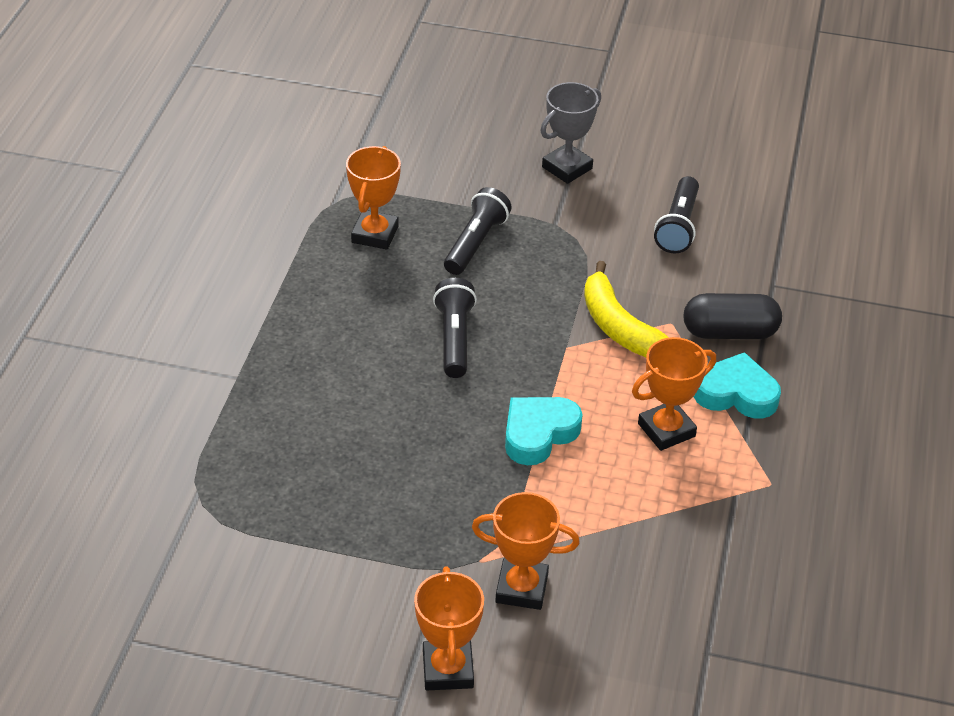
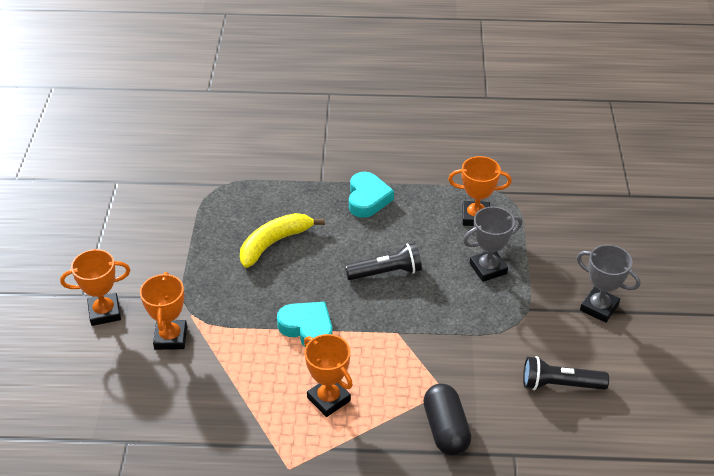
camera: 80 degrees right, 0 degrees up
(475, 243) = (488, 268): black flashlight -> grey trophy
(619, 327) = (428, 360): yellow banana -> yellow banana (274, 243)
(736, 393) = (378, 439): turquoise heart -> turquoise heart (367, 199)

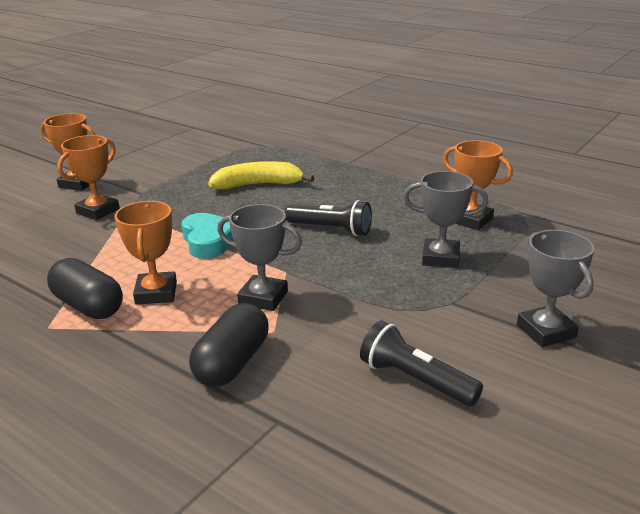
camera: 35 degrees right, 15 degrees down
(294, 436) = (88, 306): none -> black capsule
(367, 199) = (376, 182): turquoise heart -> none
(408, 365) = (263, 298): none -> grey trophy

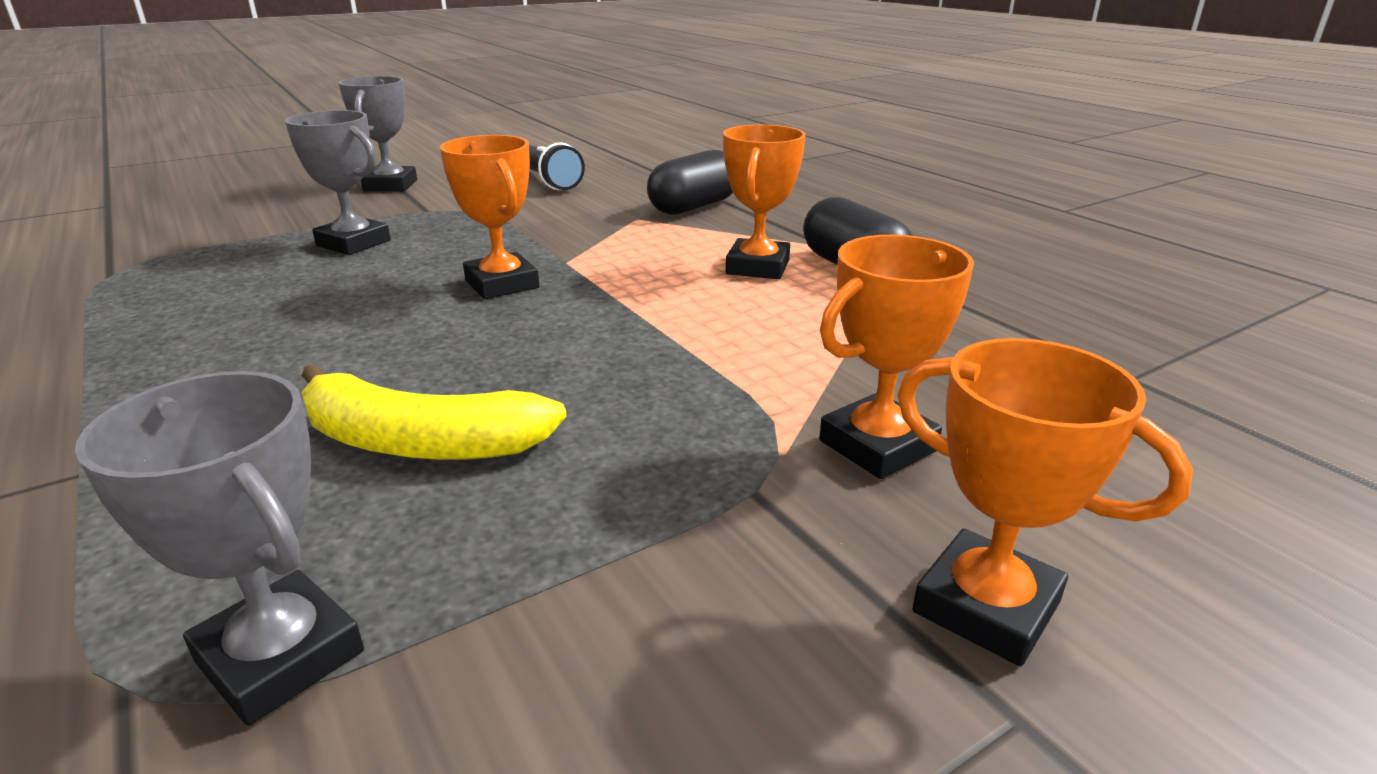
camera: 160 degrees left, 0 degrees up
(209, 241) = (644, 321): turquoise heart -> none
(263, 298) = (622, 242): grey trophy -> grey trophy (280, 656)
(331, 229) = (426, 302): black flashlight -> none
(471, 220) = (204, 276): orange trophy -> orange trophy (502, 284)

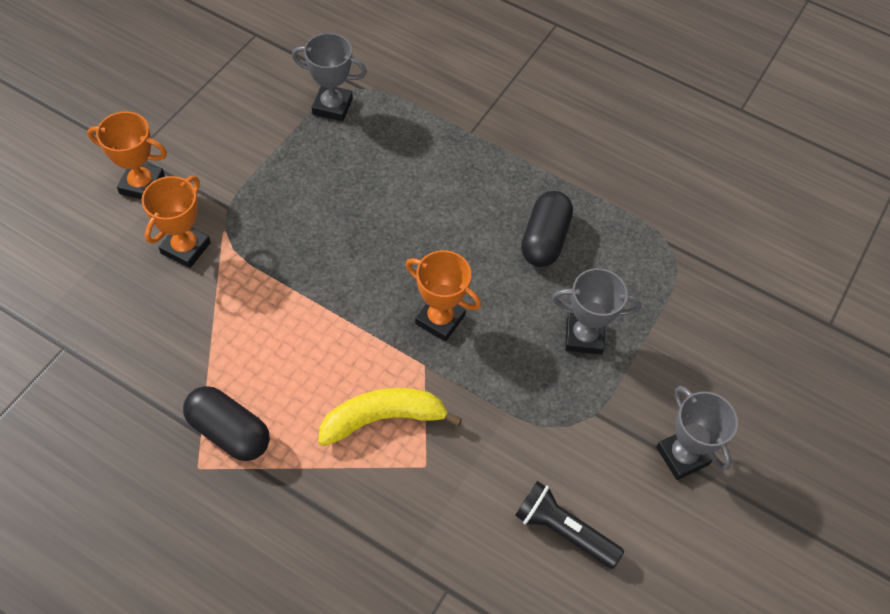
camera: 150 degrees right, 30 degrees up
(420, 442) = (367, 186): yellow banana -> yellow banana (383, 418)
(694, 207) = (394, 514): black capsule -> black capsule (544, 239)
(758, 267) = (295, 407): orange trophy -> none

